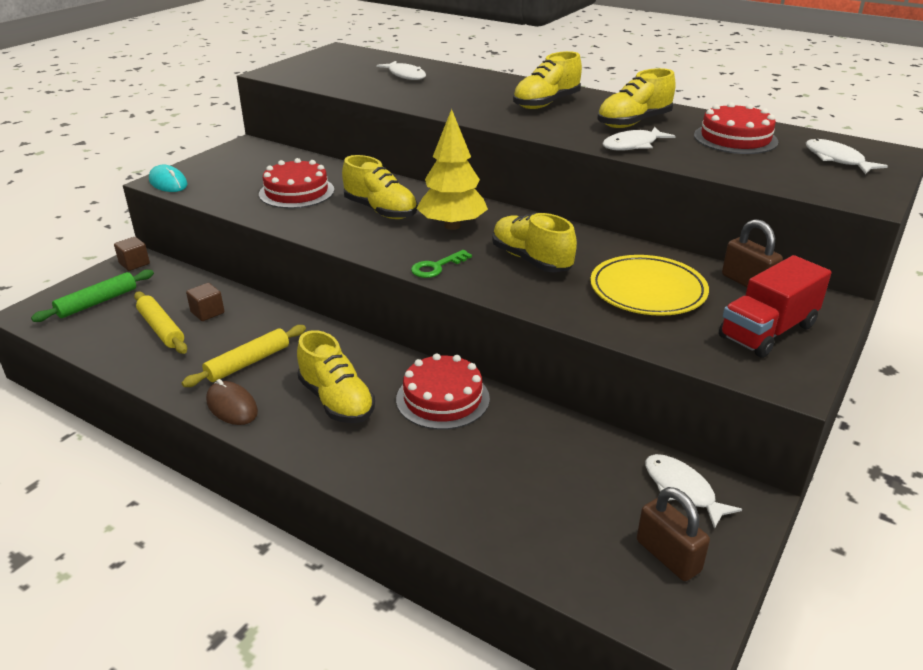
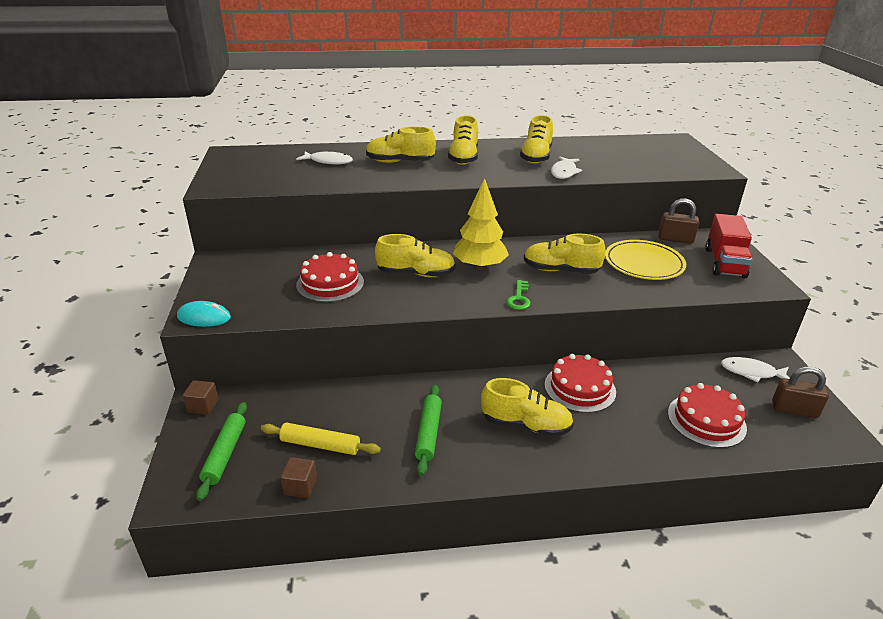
camera: 40 degrees left, 0 degrees up
(207, 312) = (336, 413): brown cube -> brown cube (300, 486)
(232, 406) = (468, 469): brown mouse -> none
(248, 363) = (428, 433): yellow rolling pin -> green rolling pin
(471, 92) = (400, 162): none -> yellow shoe
(735, 138) = (602, 152): red cake -> red cake (706, 420)
(836, 159) = (665, 151): white fish -> none

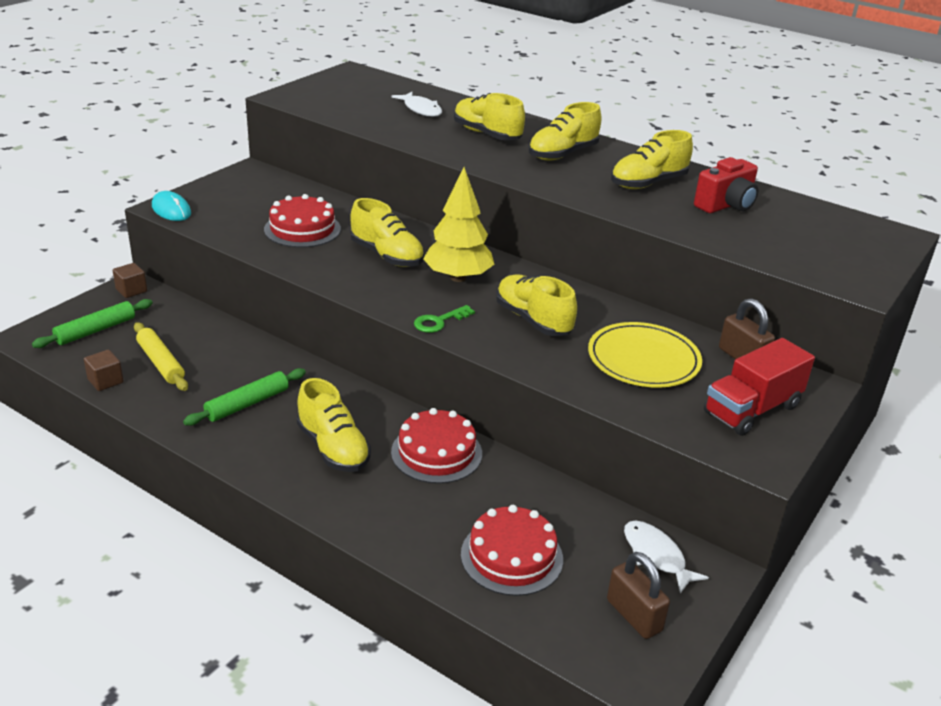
camera: 40 degrees right, 0 degrees up
(564, 172) = (643, 210): white fish -> none
(591, 154) = (726, 205): none -> red camera

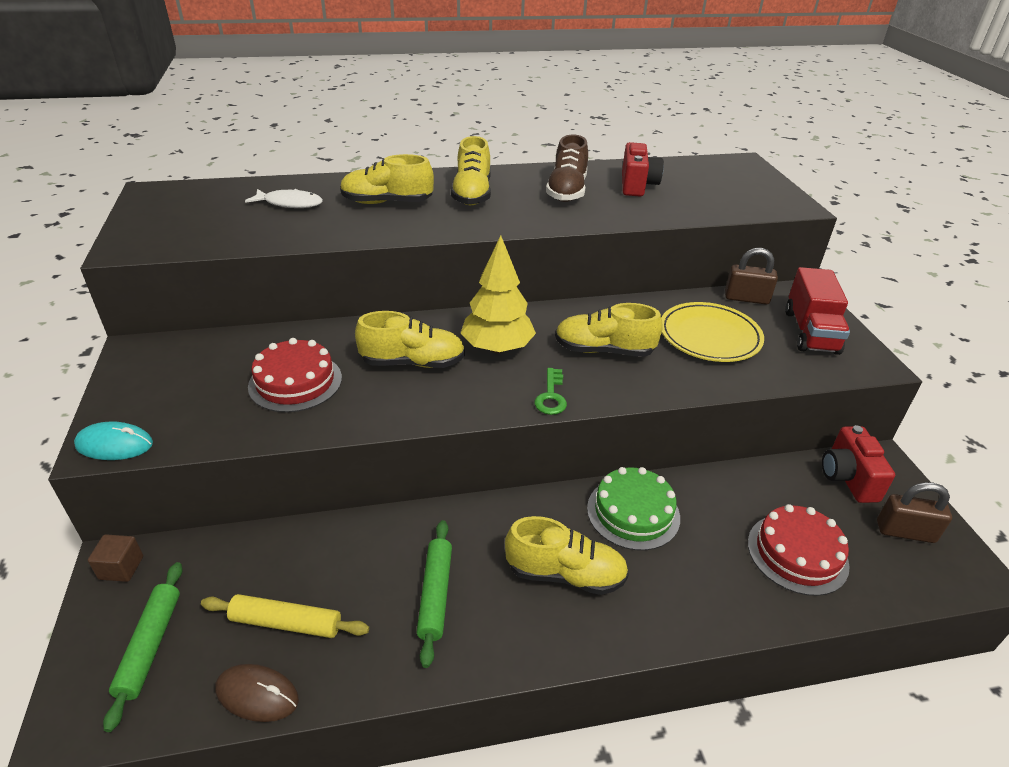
camera: 45 degrees left, 5 degrees up
(105, 381) = (257, 694): brown cube -> brown mouse
(436, 452) = (633, 512): red cake -> green cake
(648, 183) = (567, 191): yellow shoe -> brown shoe
(656, 556) = (847, 478): white fish -> red camera

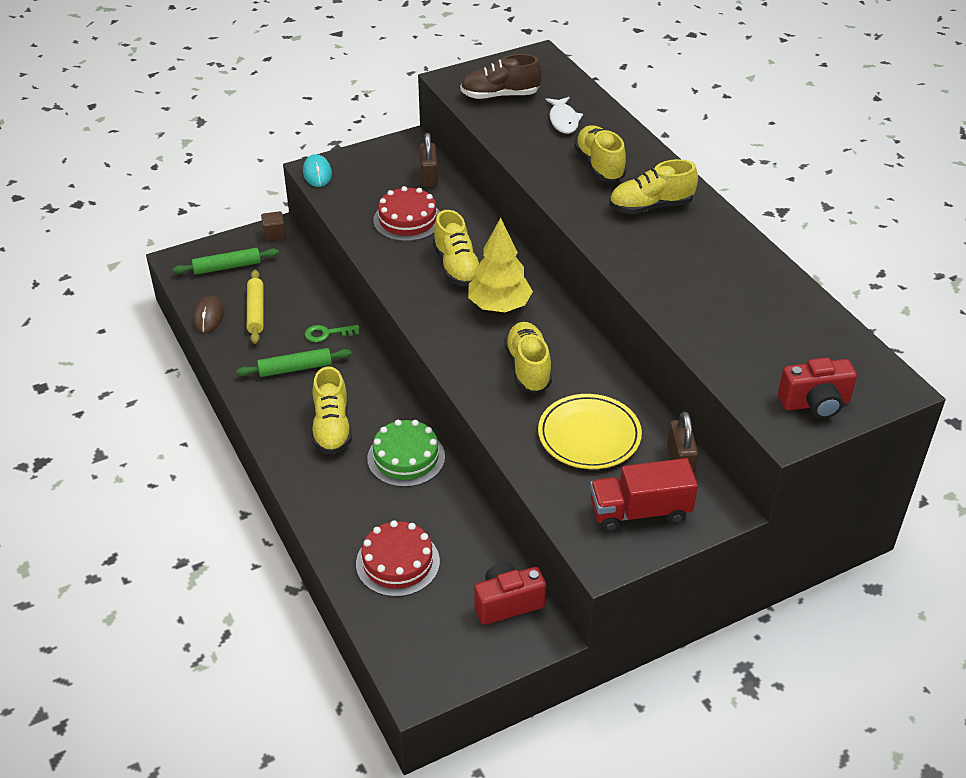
camera: 75 degrees right, 5 degrees up
(551, 396) = (449, 347): green key -> green key (327, 333)
(567, 191) = (701, 262): brown shoe -> brown shoe (500, 95)
(637, 185) = (753, 307): red camera -> red camera (815, 403)
(905, 532) = (451, 641): brown padlock -> brown padlock (429, 177)

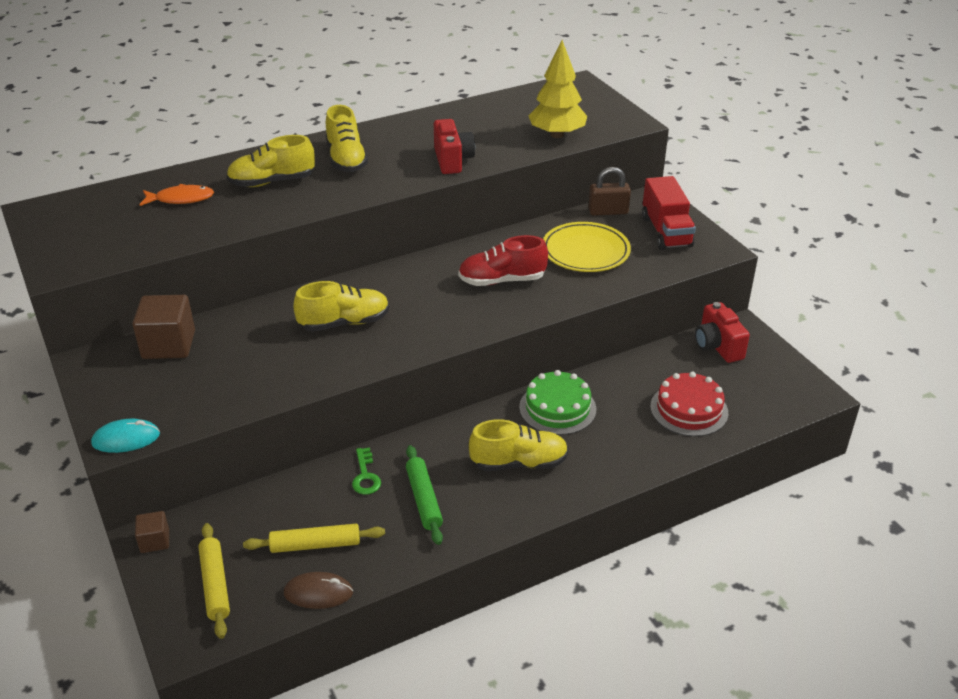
camera: 90 degrees left, 5 degrees down
(227, 267) = (215, 585): green rolling pin -> yellow rolling pin
(407, 220) = (250, 359): red cake -> none
(429, 177) = (169, 345): brown padlock -> brown cube
(499, 306) = (411, 296): yellow tree -> yellow tree (557, 135)
(500, 95) = (112, 237): brown shoe -> none
(528, 368) = (502, 280): yellow shoe -> red shoe
(563, 120) = (181, 199): white fish -> orange fish
(815, 403) = (600, 111): red camera -> red camera (452, 160)

